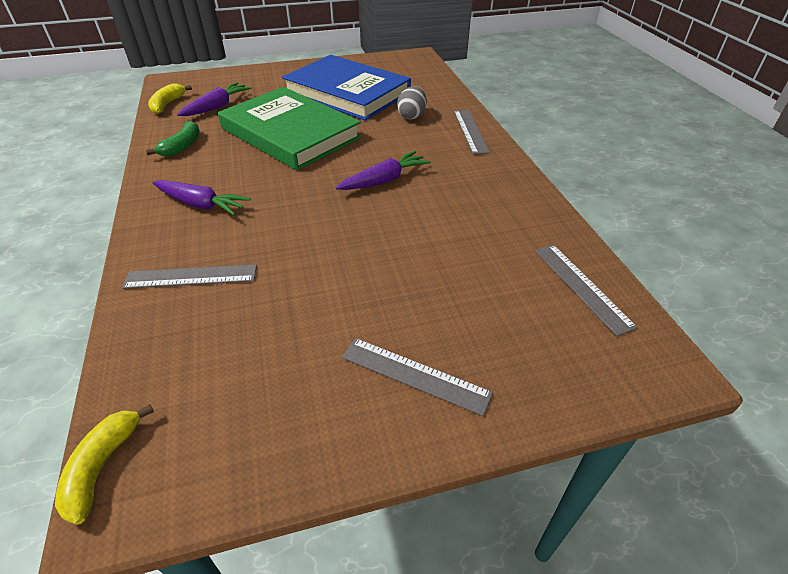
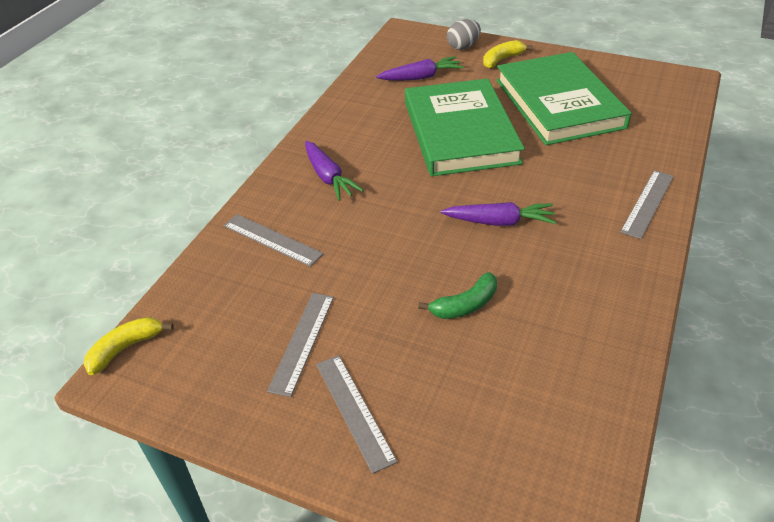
camera: 40 degrees right, 0 degrees up
(167, 104) = (382, 59): yellow banana -> yellow banana (502, 59)
(182, 146) = (359, 111): green banana -> green banana (465, 305)
(347, 92) = (558, 103): blue book -> green book
(411, 116) = (600, 159): grey egg -> grey egg (463, 47)
(582, 286) = (578, 426): grey ruler -> grey ruler (302, 342)

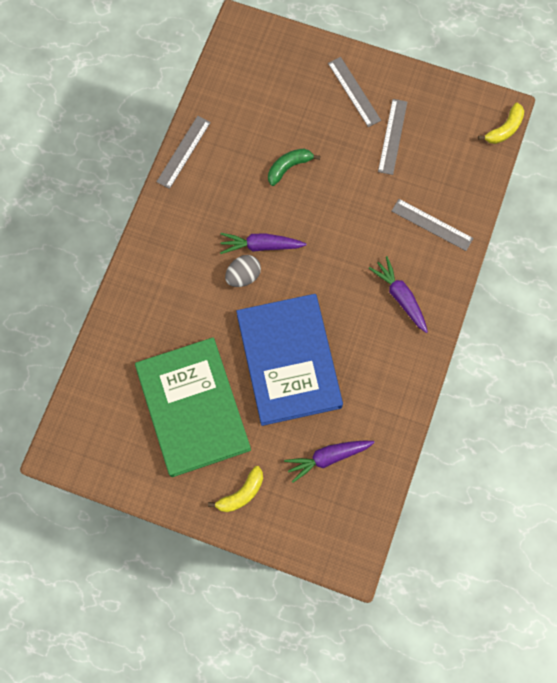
camera: 175 degrees right, 30 degrees up
(460, 132) = (288, 361): green book -> blue book
(463, 47) = (283, 522): grey egg -> grey egg (243, 276)
(647, 203) = (144, 268): grey ruler -> grey ruler (183, 152)

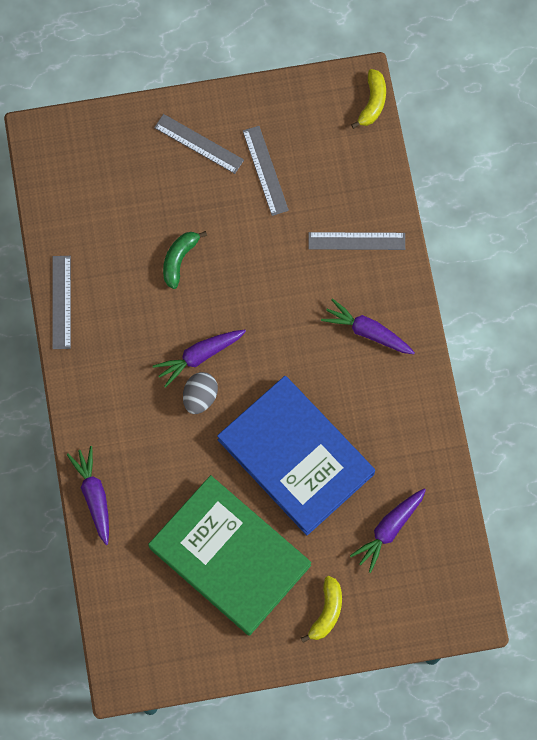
camera: 30 degrees left, 0 degrees up
(120, 305) = (94, 495): none -> purple carrot

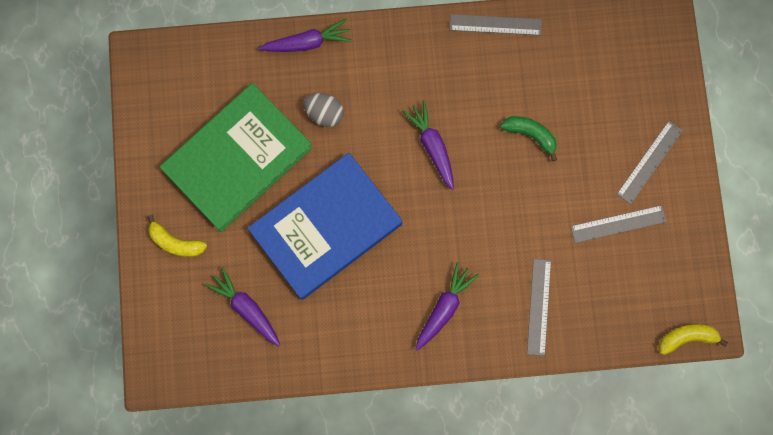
camera: 95 degrees right, 5 degrees up
(200, 397) = (392, 144): grey egg -> grey egg (324, 113)
(372, 102) = (687, 338): yellow banana -> yellow banana turned 150 degrees clockwise

